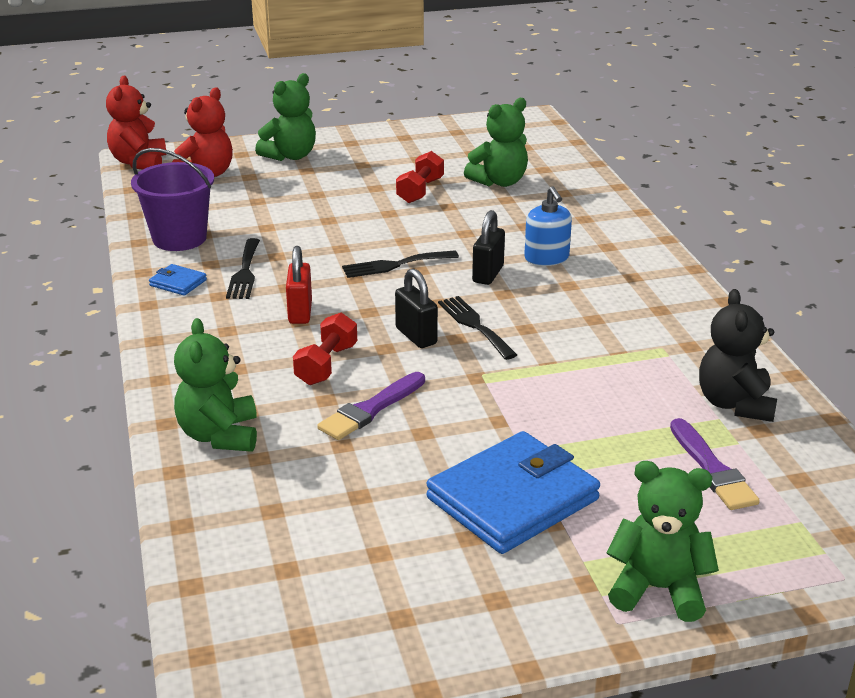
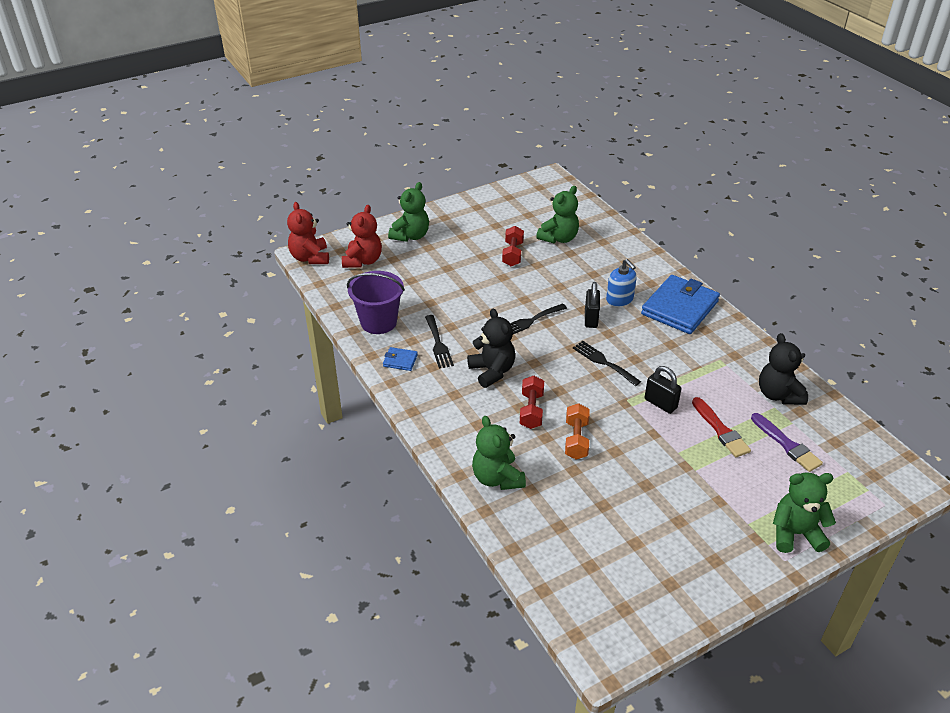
camera: 15 degrees left, 10 degrees up
(300, 312) = (492, 371): red padlock -> black teddy bear
(371, 409) = (576, 440): purple brush -> orange dumbbell
(416, 336) = (573, 377): black padlock -> black padlock (660, 403)
(512, 499) = (689, 489): blue wallet -> blue wallet (679, 308)
(610, 433) = (720, 430): none -> red brush

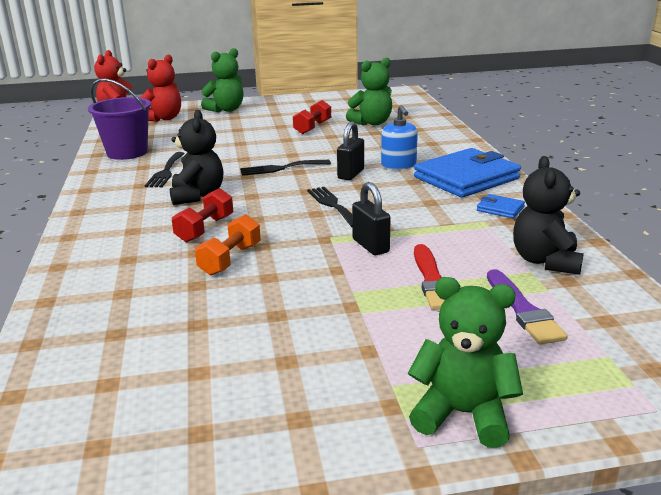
camera: 20 degrees right, 15 degrees down
(400, 360) = (113, 177): blue wallet -> blue wallet (500, 209)
(497, 478) = (97, 276): green teddy bear -> none

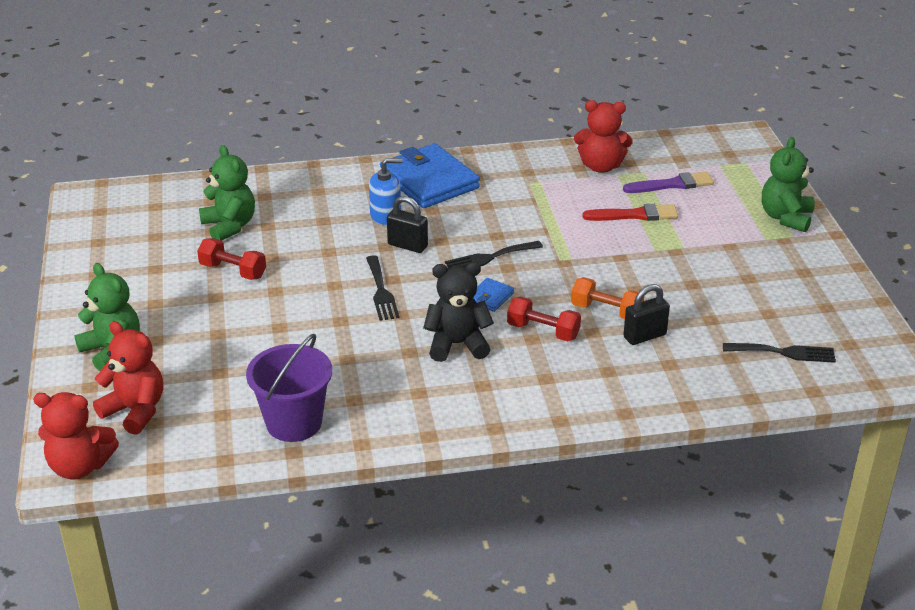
camera: 90 degrees left, 10 degrees up
(166, 172) = (377, 377): black fork -> black fork (784, 352)
(370, 246) = (577, 239): black padlock -> black padlock (644, 336)
(500, 209) = (504, 172): blue wallet -> blue wallet (490, 297)
(545, 261) = (601, 166): black teddy bear -> red teddy bear

